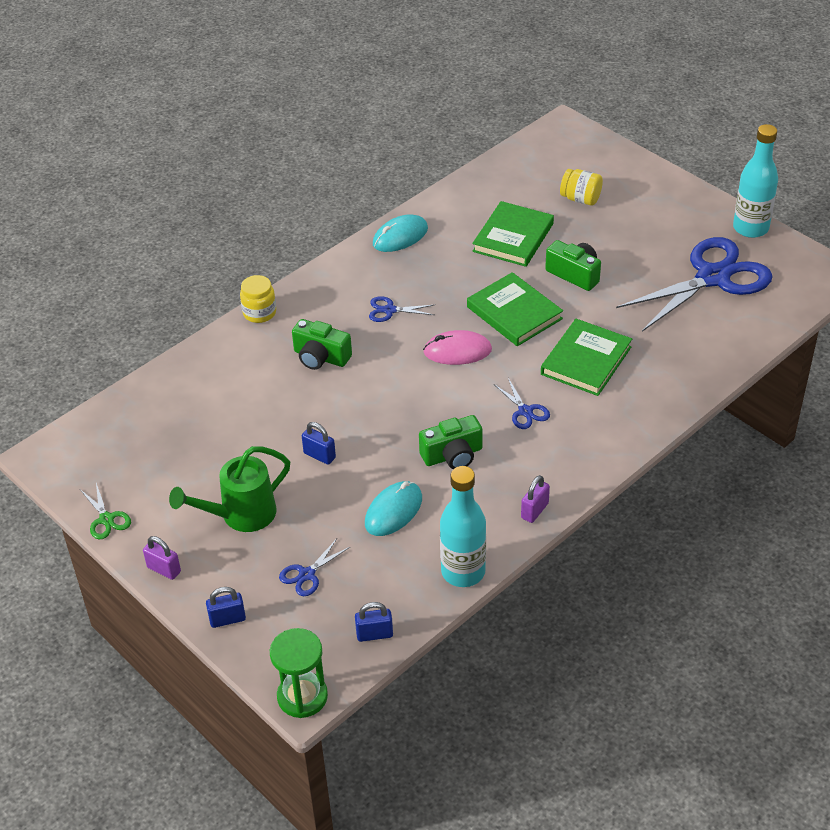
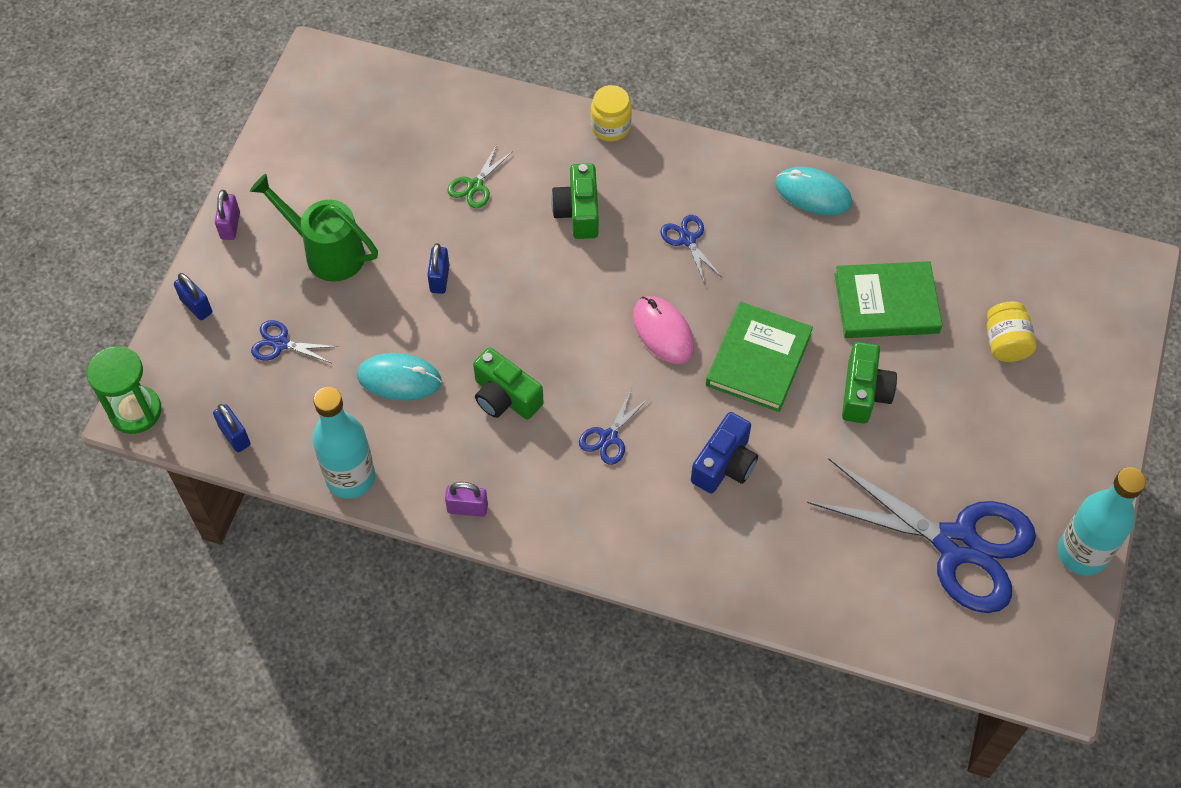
camera: 60 degrees right, 15 degrees up
(106, 519) = (267, 149): green scissors -> green scissors (475, 185)
(586, 361) = (724, 464): green book -> blue camera

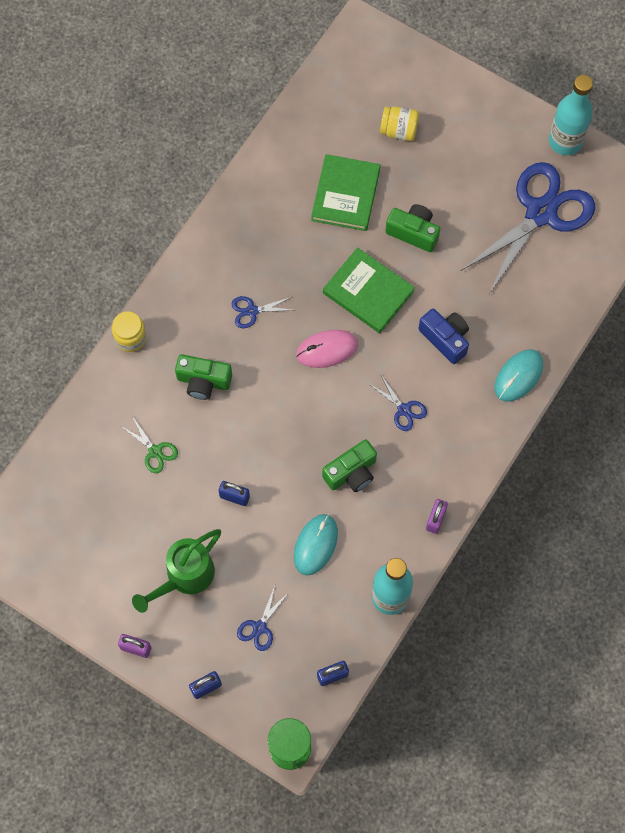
camera: 75 degrees left, 10 degrees up
(813, 193) = (237, 213): turquoise mouse -> turquoise mouse (518, 376)

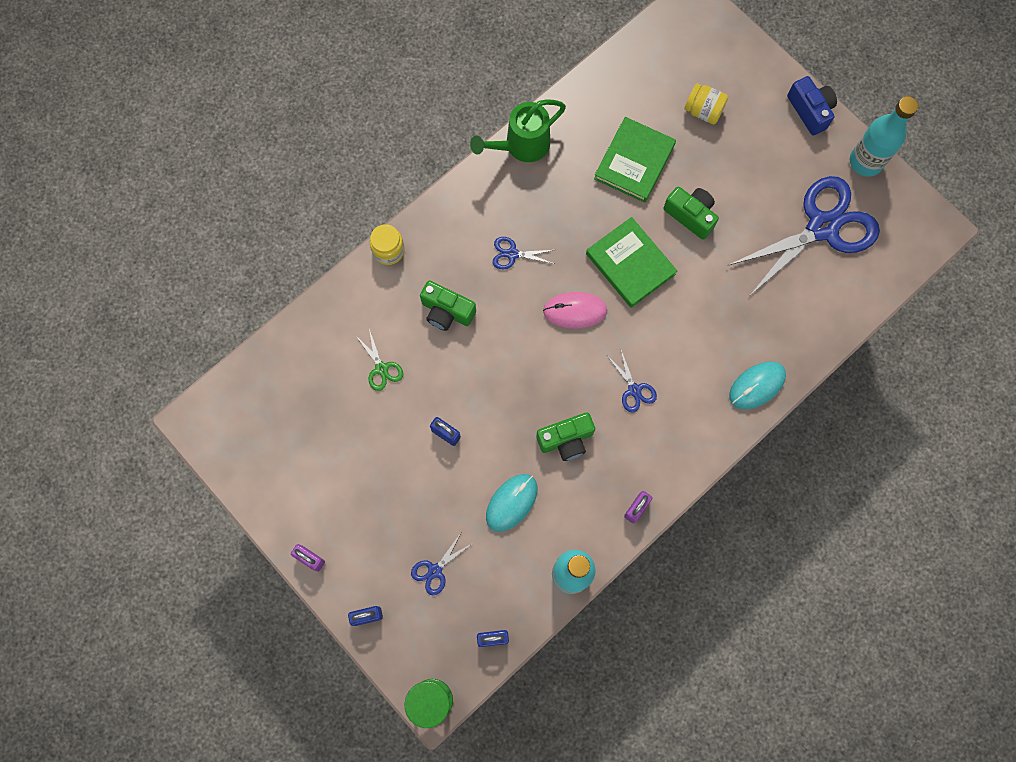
camera: 15 degrees right, 5 degrees up
(184, 577) = (376, 500): green watering can -> green watering can (521, 146)
(445, 339) = (694, 329): blue camera -> blue camera (810, 111)

